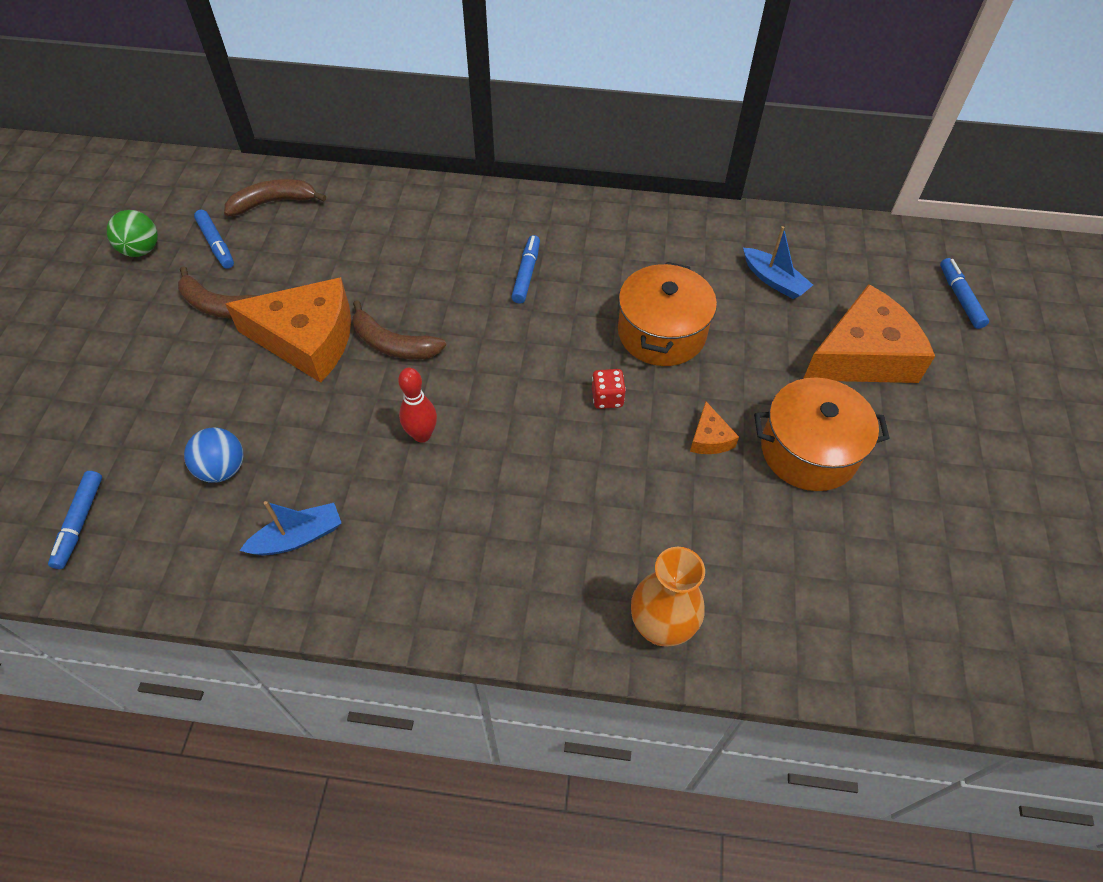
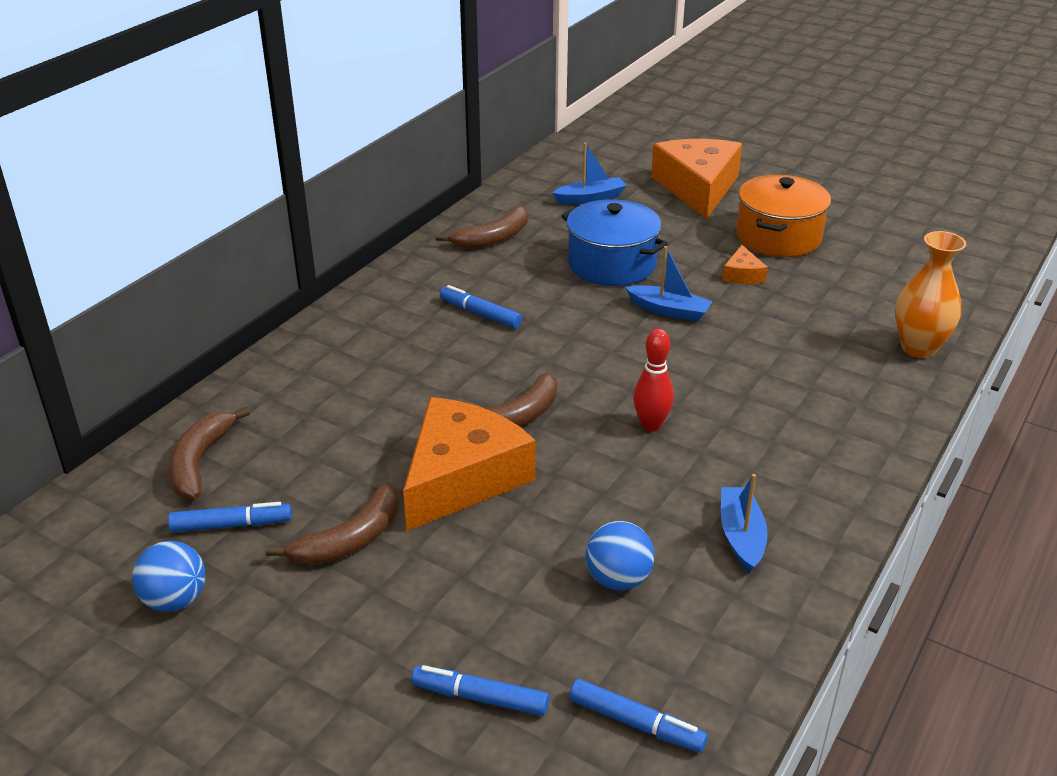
camera: 65 degrees left, 20 degrees down
(141, 250) = (175, 600): green ball -> blue ball
(607, 398) = (669, 311): red dice -> blue boat
(651, 239) = (493, 238): none -> brown banana
(661, 333) = (611, 264): orange pot -> blue pot
(709, 438) = (742, 275): orange cheese -> orange cheese turned 75 degrees clockwise
(960, 298) = (666, 136): blue marker -> blue marker (480, 698)

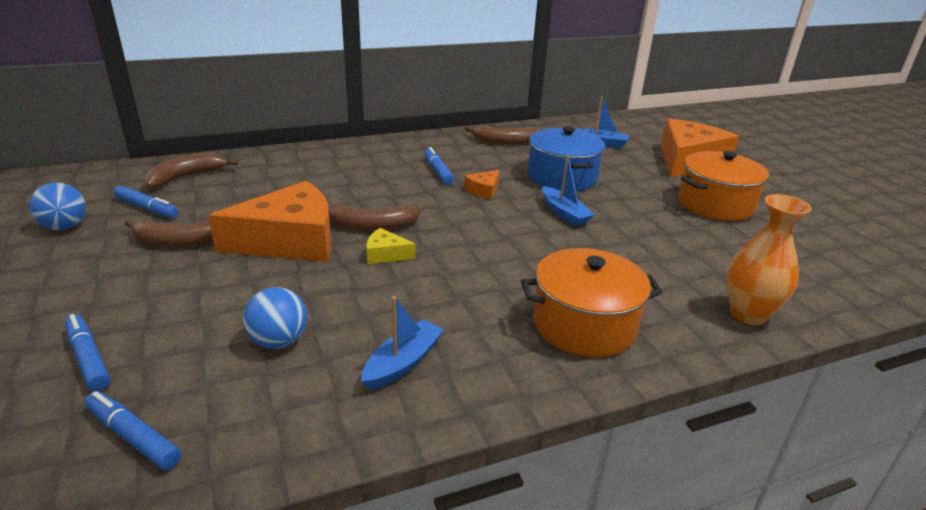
camera: 35 degrees right, 5 degrees down
(576, 442) = (385, 254): none -> yellow cheese
(636, 723) = (133, 437): blue marker -> blue marker turned 150 degrees clockwise
(651, 425) = (449, 267): red bowling pin -> none
(742, 275) = (652, 214): orange cheese -> orange cheese (483, 190)
(823, 423) = (584, 325): none -> orange pot

